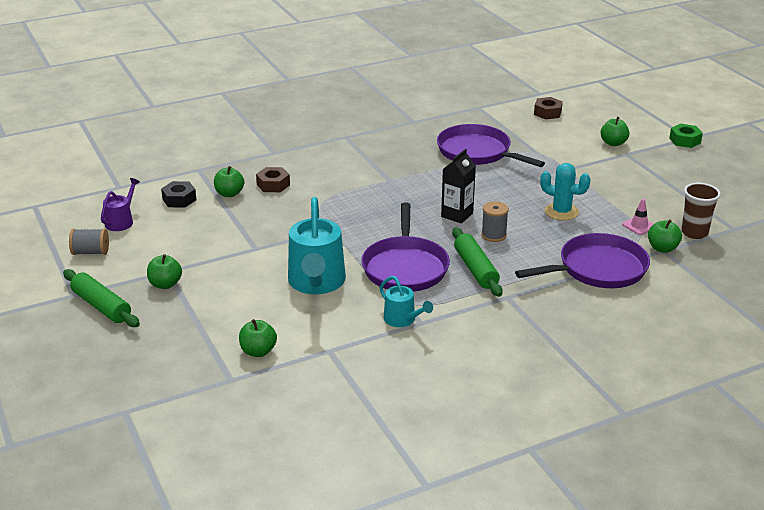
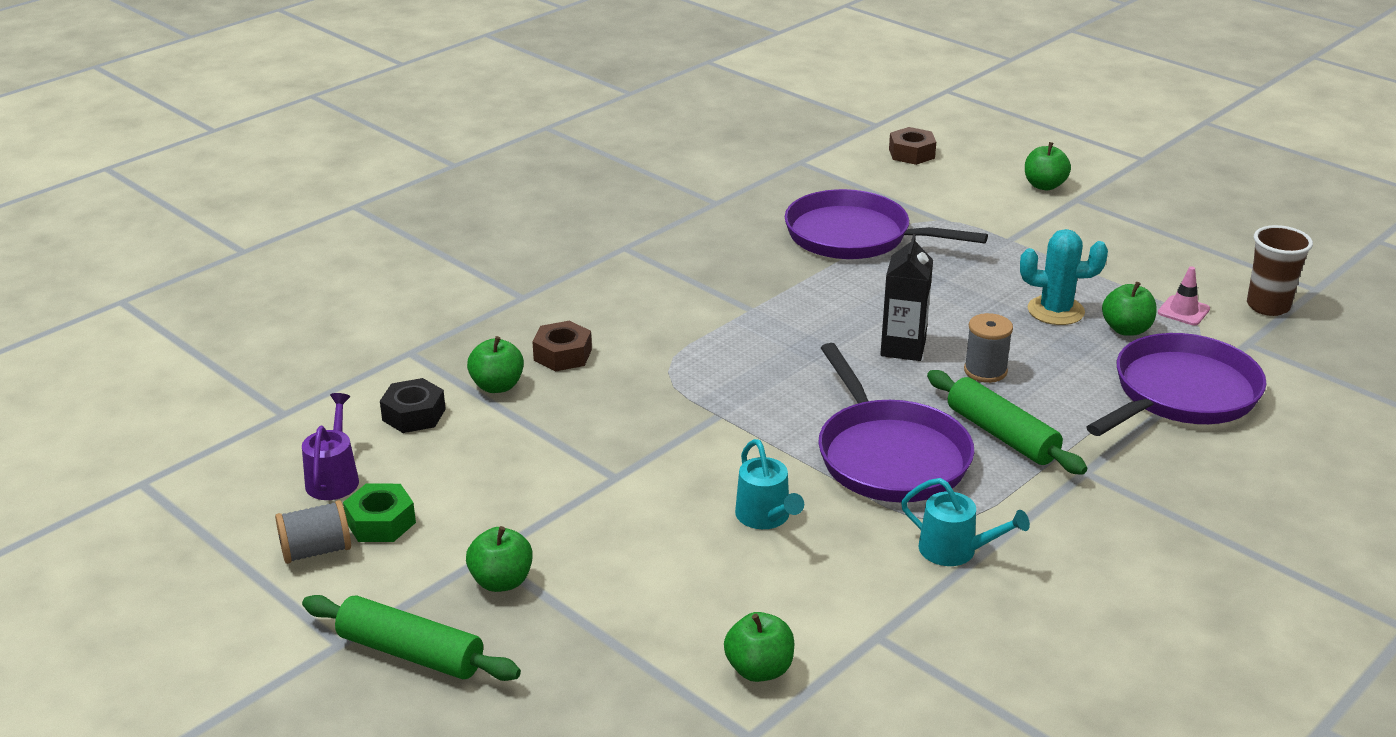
camera: 20 degrees left, 0 degrees up
(316, 283) = (766, 517): turquoise watering can -> turquoise watering can, size x0.52
(662, 248) = (1244, 341): green apple -> green apple (1126, 329)
(685, 140) = (1141, 164): green nut -> green nut (381, 522)

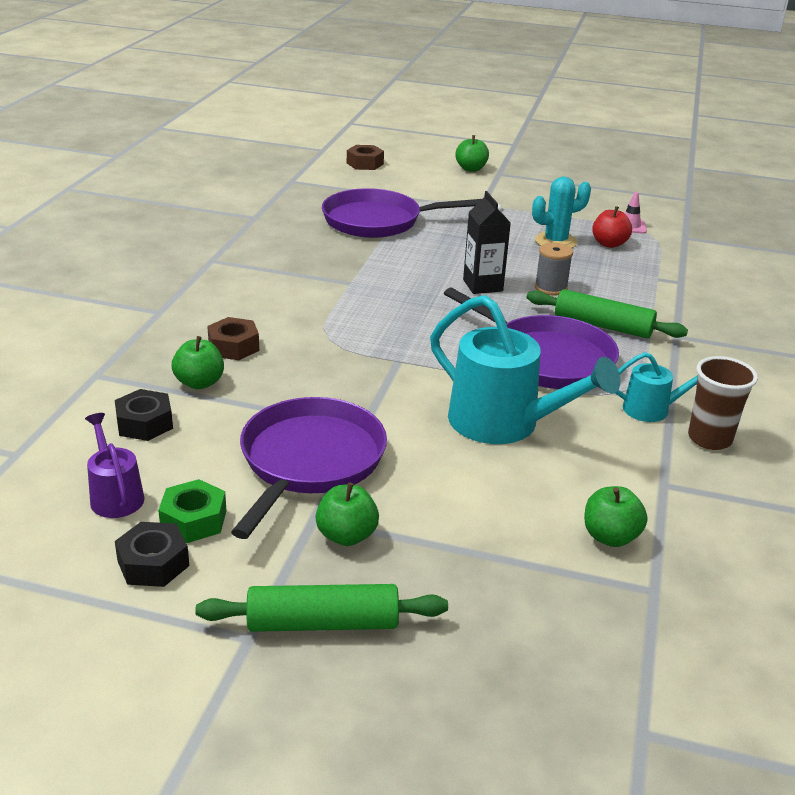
camera: 30 degrees left, 0 degrees up
(316, 551) = (153, 563): grey spool -> black nut
(766, 517) = (504, 424): turquoise watering can -> turquoise watering can, size x1.93
(1126, 329) = (609, 244): green apple -> red apple
(1181, 394) = (680, 275): purple pan -> purple pan (310, 461)
(1268, 306) = (673, 214): brown cup -> brown cup (709, 439)

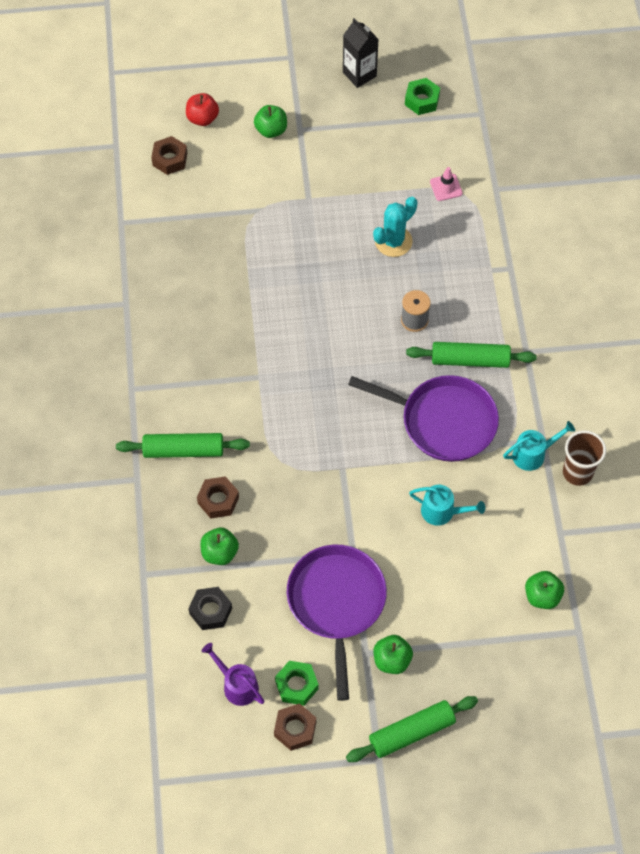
camera: 20 degrees left, 30 degrees up
(153, 563) = (295, 729): black nut -> brown nut
(227, 306) = (183, 450): none -> green rolling pin
(377, 221) = (232, 267): purple pan -> none
(482, 285) = (361, 338): black carton -> black carton (359, 74)
(504, 424) = (442, 512): turquoise watering can -> turquoise watering can, size x0.52
(609, 244) = (437, 227): red apple -> red apple (202, 118)
(629, 183) = (422, 100): none -> green nut

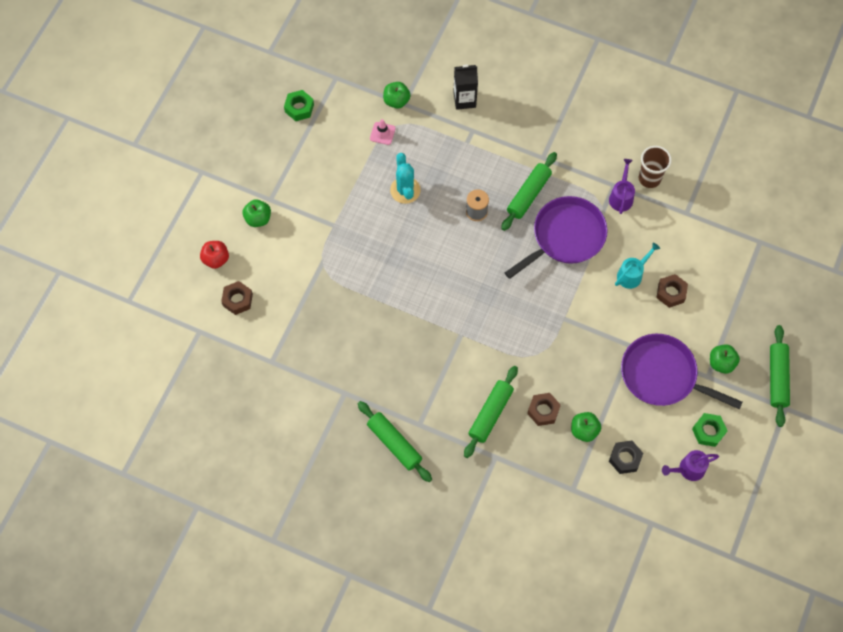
camera: 60 degrees left, 5 degrees up
(96, 376) = (394, 443): none -> green rolling pin
(295, 729) = (739, 448): brown nut -> brown nut (671, 293)
(359, 74) = (249, 135): black carton -> black carton (464, 100)
(533, 454) = (621, 196): turquoise watering can -> purple watering can
(542, 596) = (724, 249): green apple -> green apple (396, 101)

